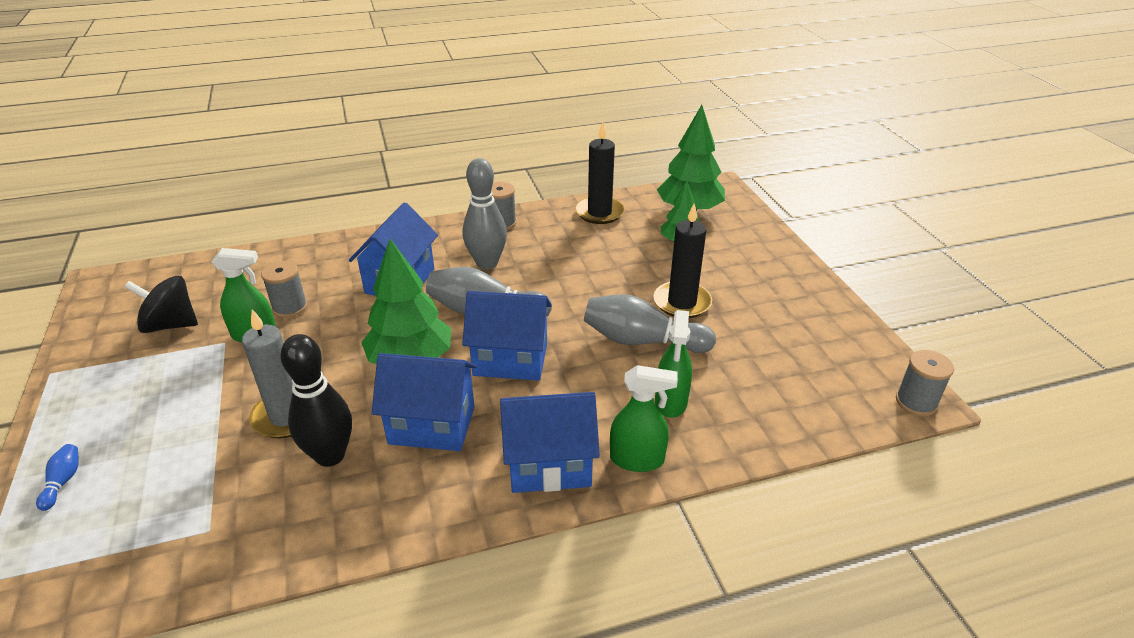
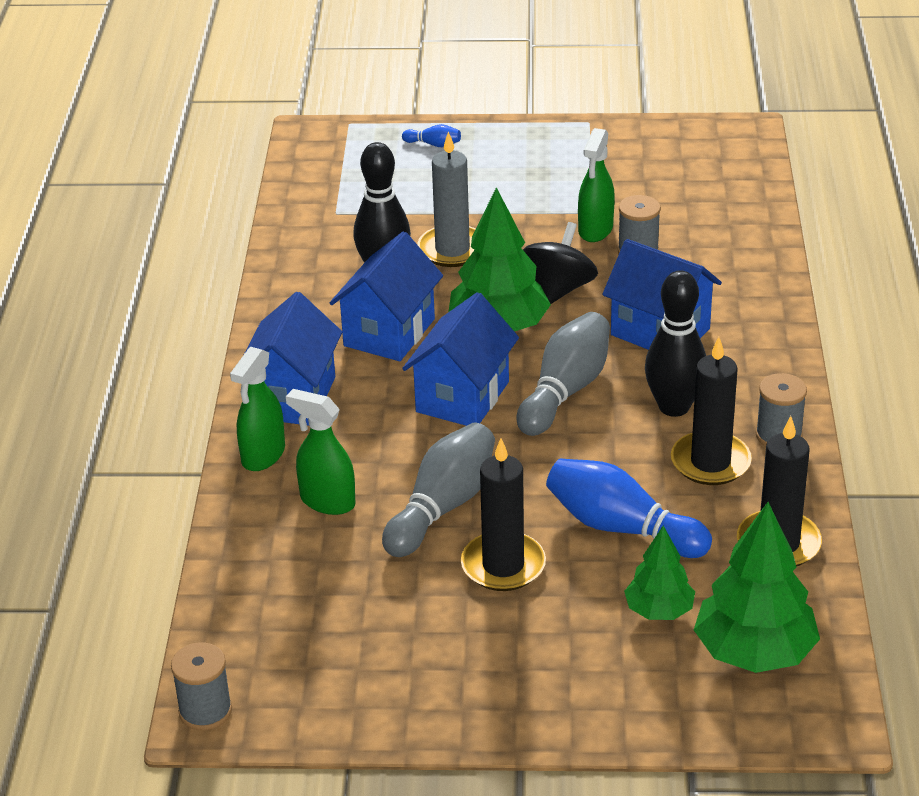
camera: 110 degrees right, 0 degrees up
(170, 325) = (639, 179): black spinning top -> black spinning top (559, 289)
(487, 263) = (674, 407): grey bowling pin -> black bowling pin
(538, 242) = (710, 462): none -> black candle
(618, 264) = (622, 528): none -> blue bowling pin

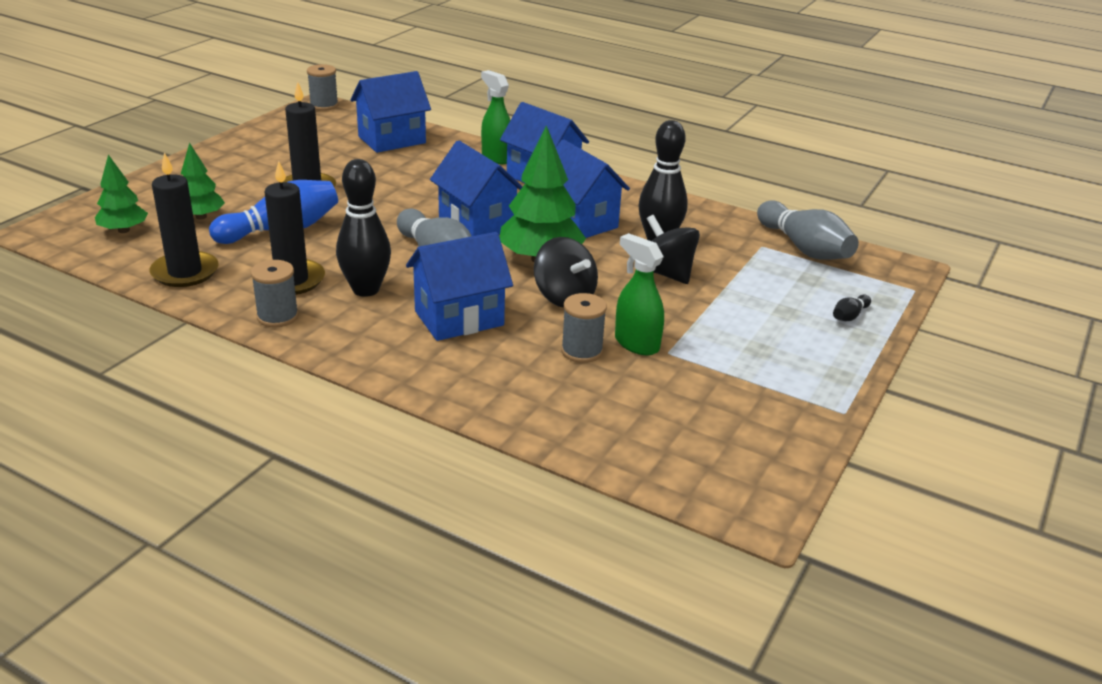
camera: 115 degrees right, 5 degrees down
(283, 571) = (392, 140): none -> blue house
(327, 501) = (432, 162): green spray bottle -> none
(433, 144) = (849, 316): blue bowling pin -> black bowling pin
(442, 507) = (381, 188): grey bowling pin -> grey bowling pin (804, 248)
(452, 249) = (665, 273): grey candle -> black spinning top
(754, 652) = (124, 230): green tree -> green tree, size x0.59

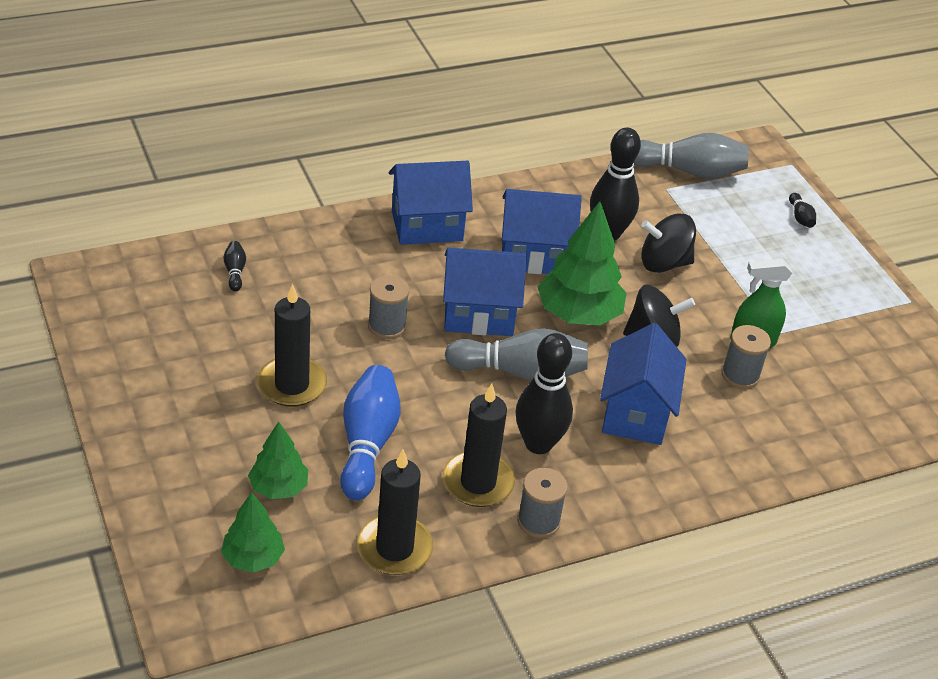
camera: 55 degrees left, 10 degrees up
(324, 105) = (83, 273): grey spool -> grey spool (387, 326)
(392, 140) = (235, 272): blue house -> black bowling pin
(496, 157) = (354, 229): green spray bottle -> none

